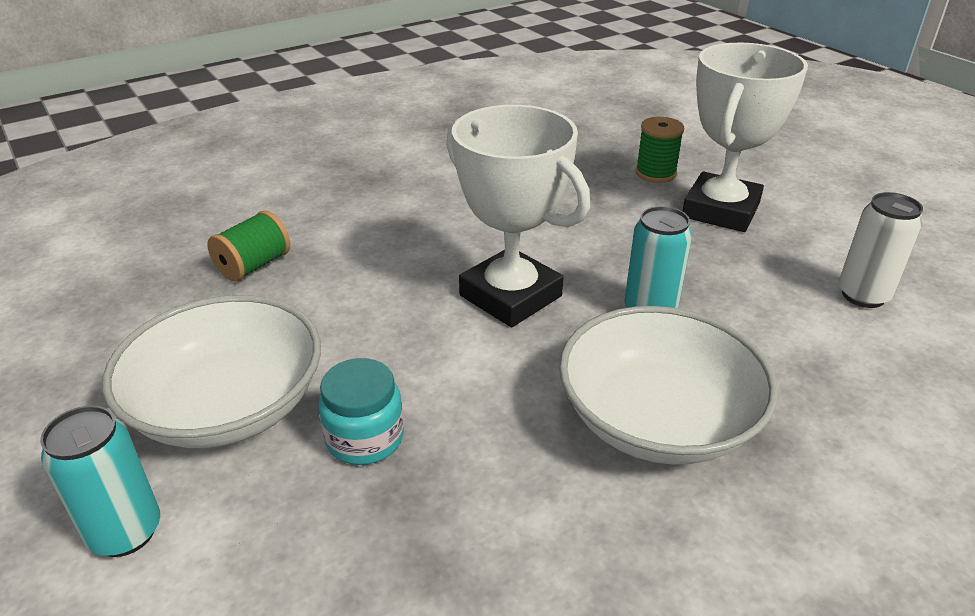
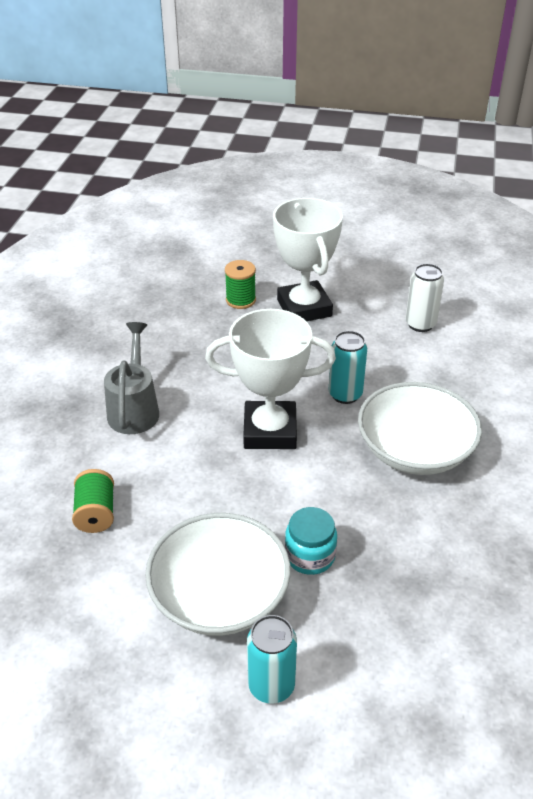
camera: 45 degrees left, 5 degrees up
(415, 207) = (134, 409): none -> grey watering can

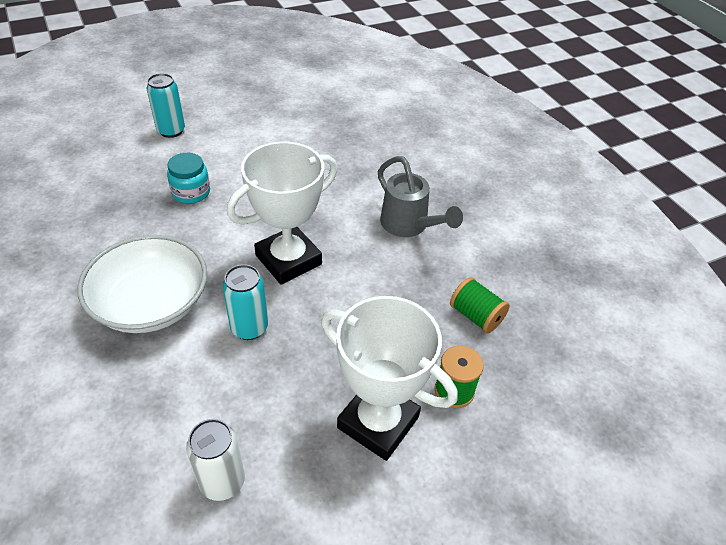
camera: 140 degrees right, 5 degrees up
(96, 513) = (349, 156): green spool -> green spool (476, 316)
(219, 595) = (232, 152): white bowl -> none

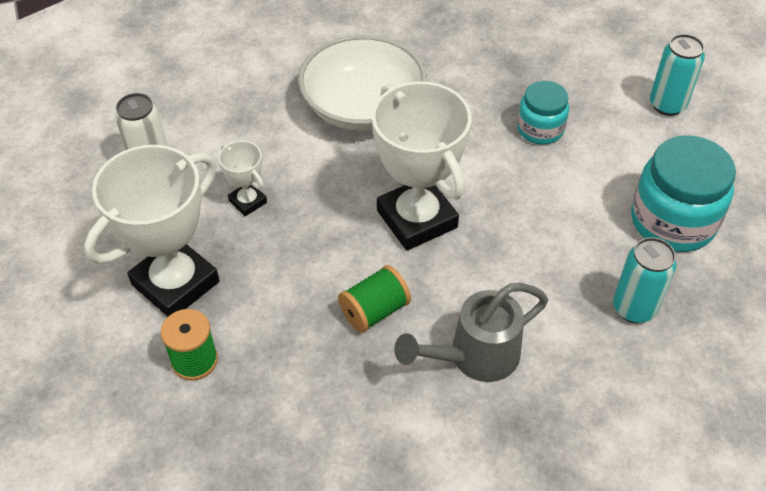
camera: 100 degrees right, 5 degrees up
(249, 328) = (318, 183): turquoise can -> turquoise can (634, 308)
(274, 380) = (248, 201): none -> white trophy
(282, 136) = (672, 221): none -> turquoise jar
(476, 316) = (298, 408): green spool -> green spool (374, 311)

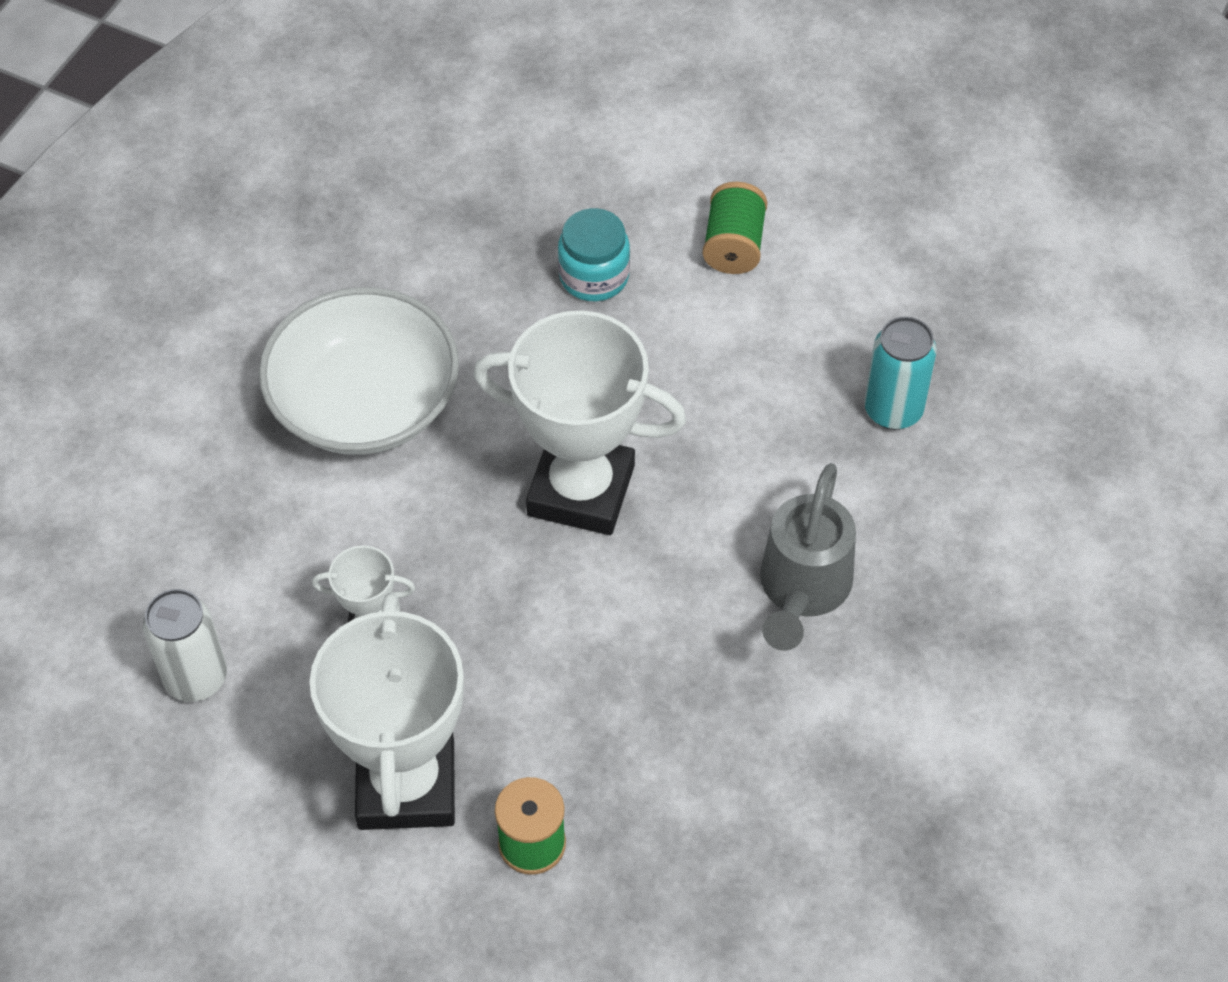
camera: 45 degrees left, 5 degrees up
(374, 311) = (653, 628): green spool -> green spool (734, 245)
(667, 105) = (694, 142): turquoise can -> none
(672, 221) = (835, 282): turquoise jar -> none

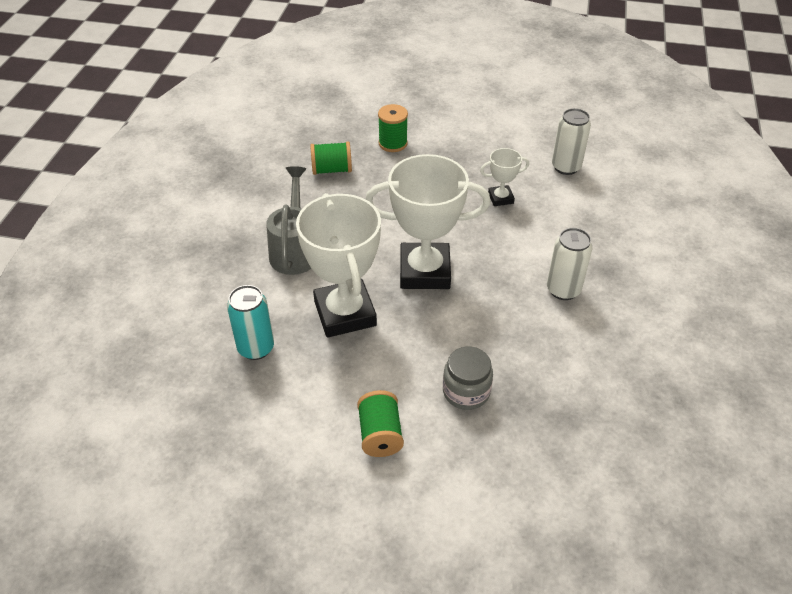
camera: 165 degrees right, 10 degrees down
(365, 402) = (563, 290): white bowl -> white can
(406, 784) = (454, 151): white trophy -> white trophy (345, 313)
(594, 276) = (466, 392): turquoise jar -> grey jar
(688, 790) = (332, 170): none -> green spool

